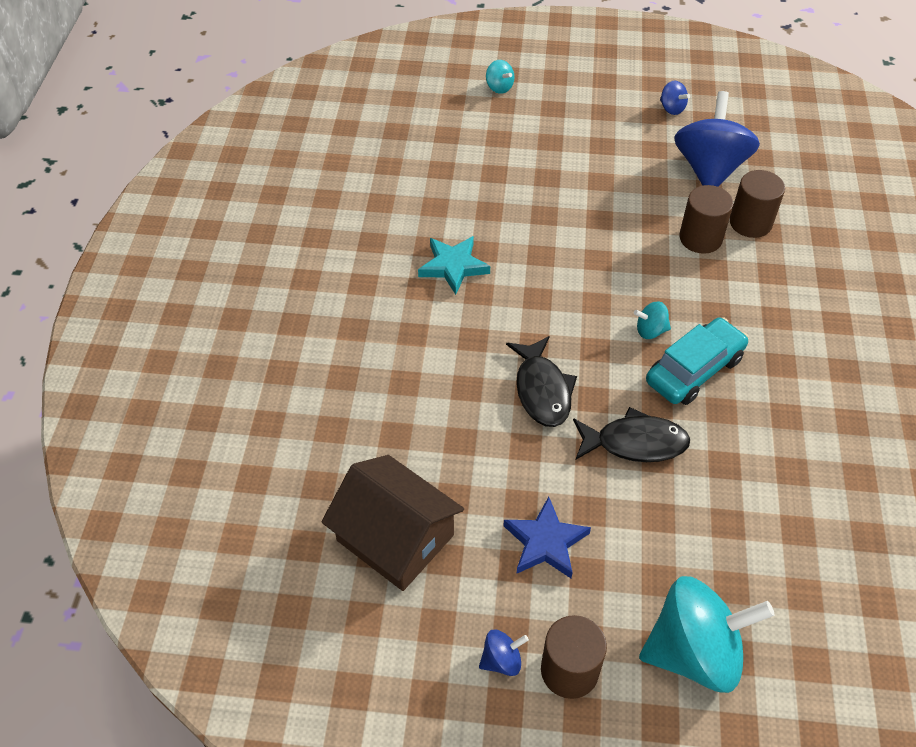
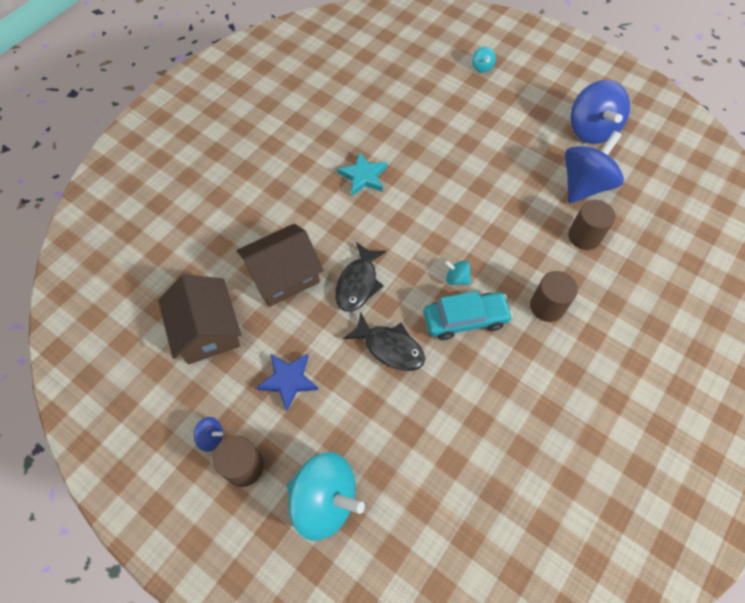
camera: 30 degrees right, 10 degrees up
(443, 425) = (283, 275): none -> brown house
(672, 108) = (591, 130): blue spinning top -> blue spinning top, size x2.34
(700, 238) = (539, 231): brown cylinder -> brown cylinder (547, 306)

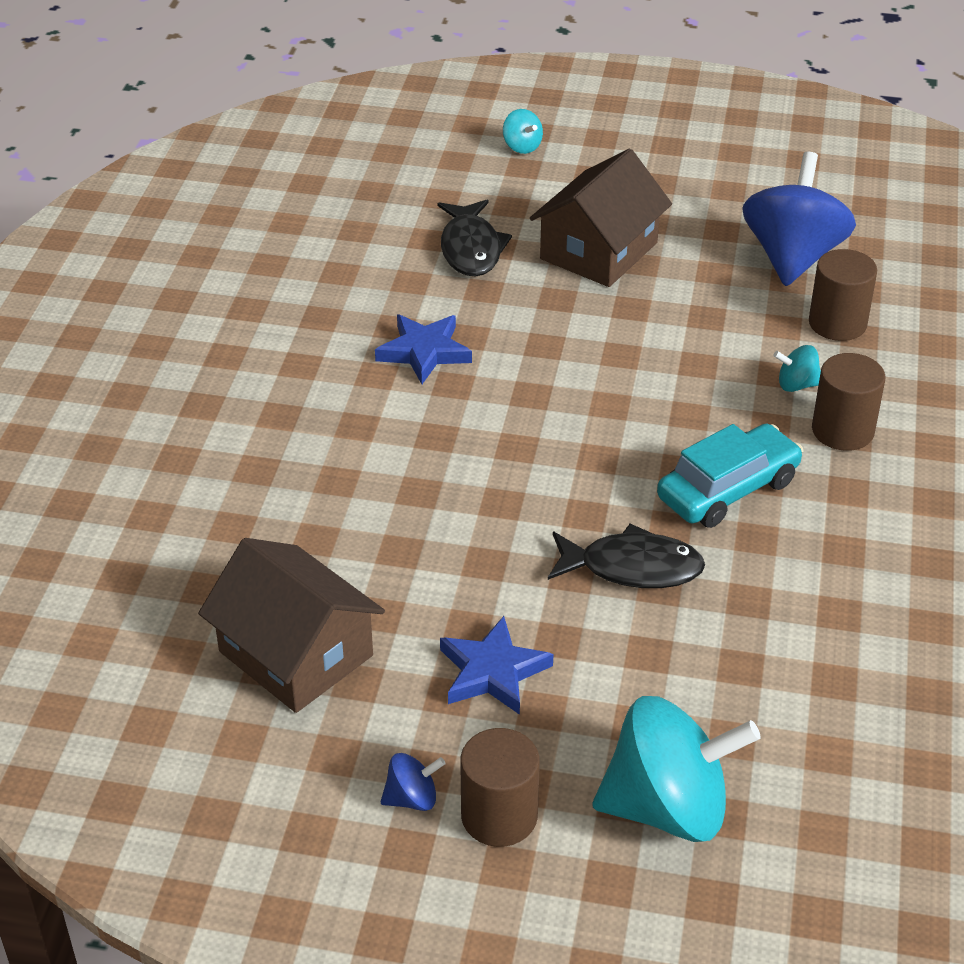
camera: 25 degrees left, 20 degrees down
(283, 275) = (380, 531): brown house -> brown house (599, 251)
(358, 283) = (518, 500): black fish -> black fish (471, 248)
(363, 177) = (424, 352): turquoise star -> blue star
(456, 278) = (677, 441): turquoise spinning top -> turquoise spinning top (796, 385)
(591, 130) = (754, 183): blue spinning top -> none

